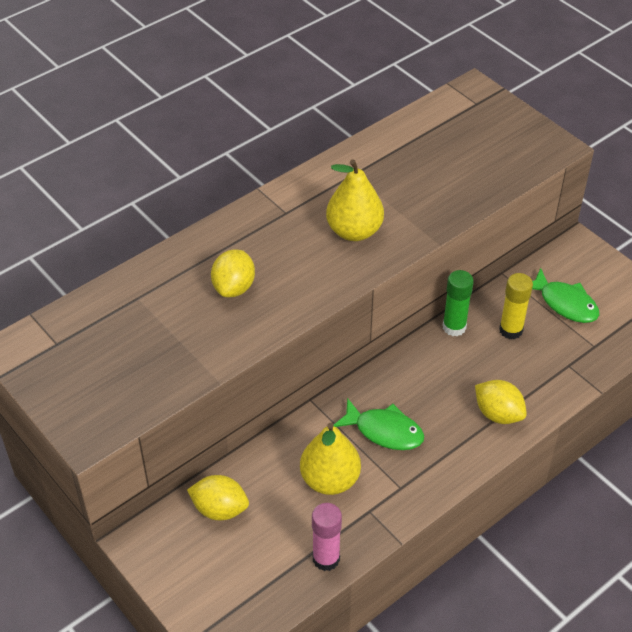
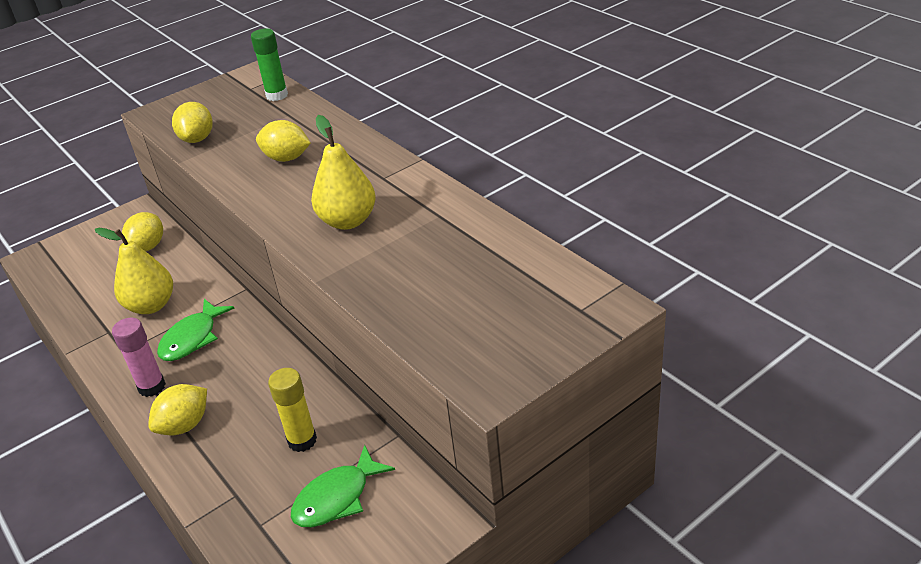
camera: 95 degrees right, 10 degrees down
(171, 374) = (197, 139): none -> yellow lemon
(326, 559) = (73, 307): pink glue stick -> pink glue stick (152, 387)
(454, 327) = (316, 389): green glue stick -> green glue stick (277, 95)

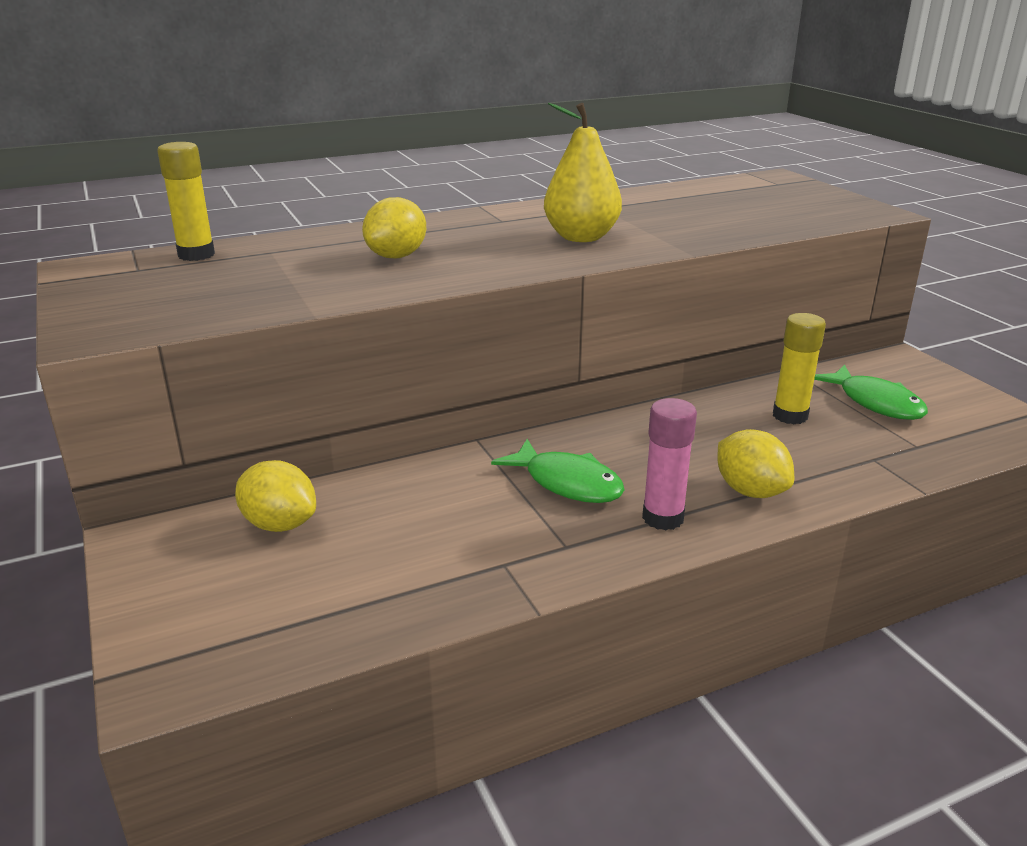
camera: 80 degrees left, 10 degrees down
(151, 305) = (460, 520): yellow pear -> none
(197, 139) = (255, 303): yellow lemon -> none
(277, 95) = (196, 255): green glue stick -> yellow glue stick

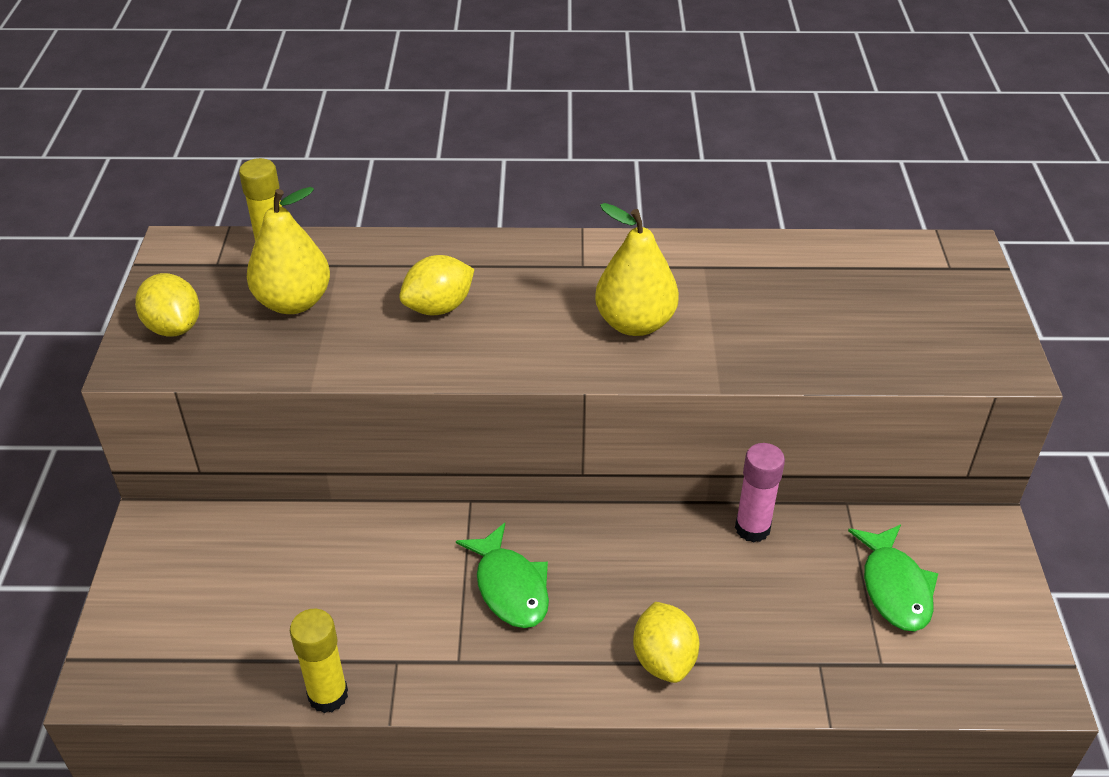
camera: 25 degrees right, 15 degrees up
(245, 275) = (293, 302): none -> yellow pear
(279, 524) = (256, 549): yellow lemon -> yellow lemon (174, 327)
(663, 518) = (560, 661): pink glue stick -> pink glue stick (752, 528)
(790, 416) = (786, 574): yellow glue stick -> yellow glue stick (328, 695)

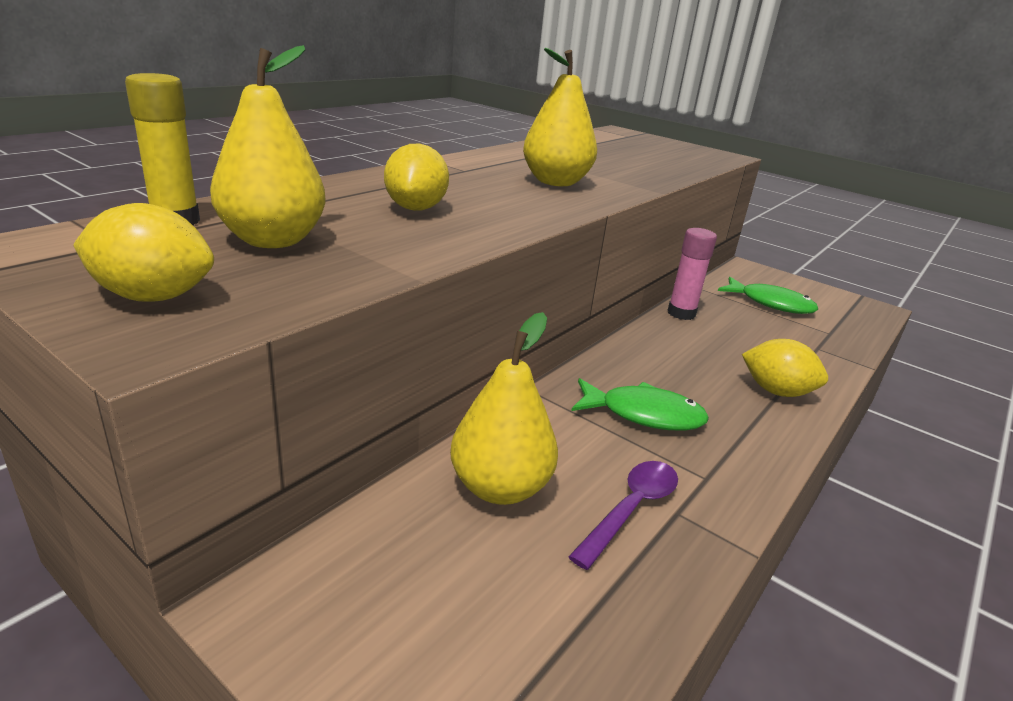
camera: 55 degrees left, 15 degrees down
(328, 695) = (689, 581): yellow glue stick -> none
(331, 558) = (500, 487): none -> yellow pear
(375, 634) = (631, 509): none -> purple spoon

